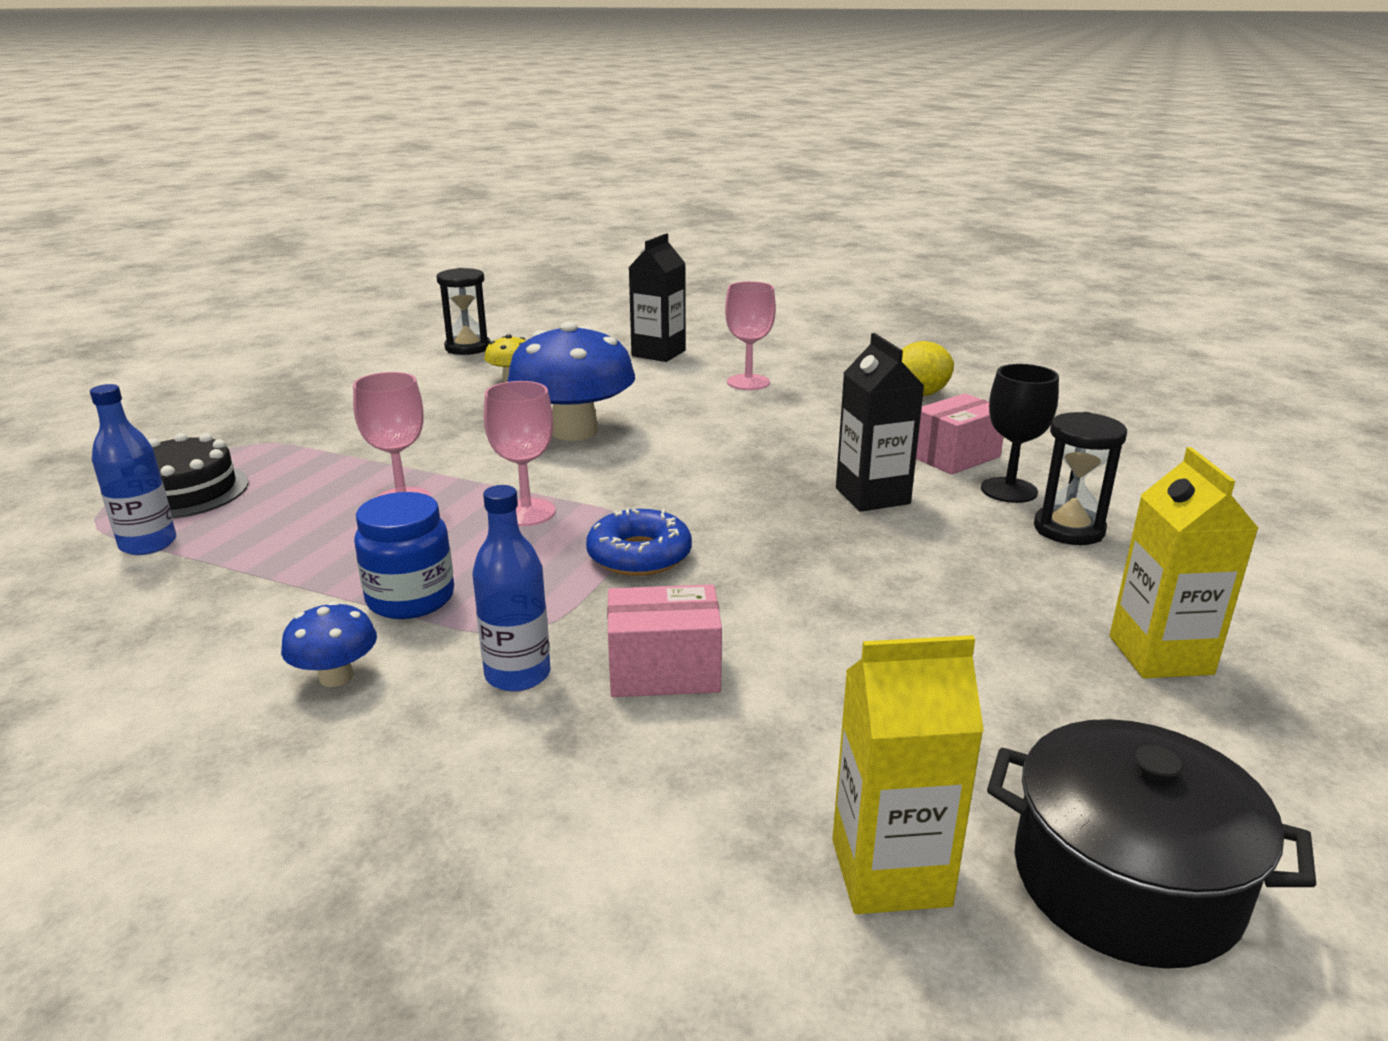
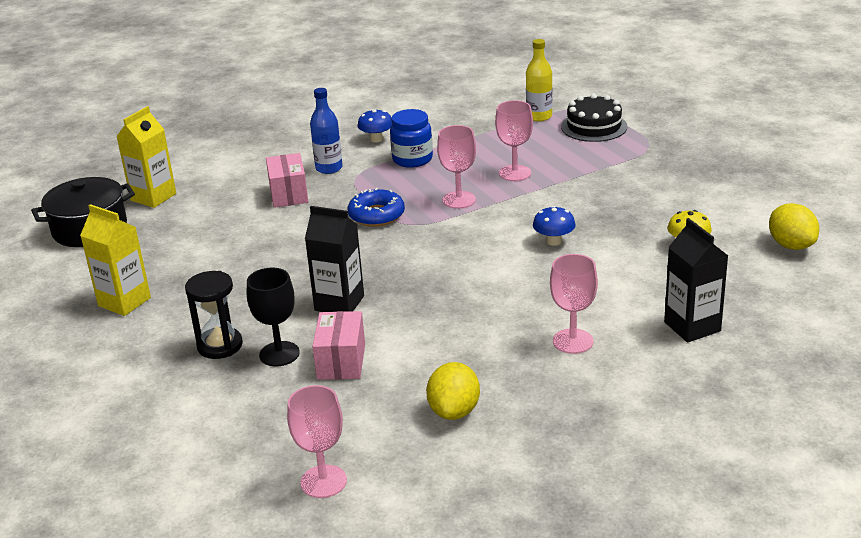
camera: 130 degrees right, 5 degrees up
(148, 544) = (539, 116): blue bottle -> yellow bottle
(468, 348) = (791, 245): black hourglass -> yellow lemon
(574, 431) = (554, 241): blue mushroom -> blue mushroom, size x0.46
(664, 671) = (288, 194): pink box -> pink box turned 45 degrees counterclockwise
(1086, 409) = (323, 481): none -> pink goblet

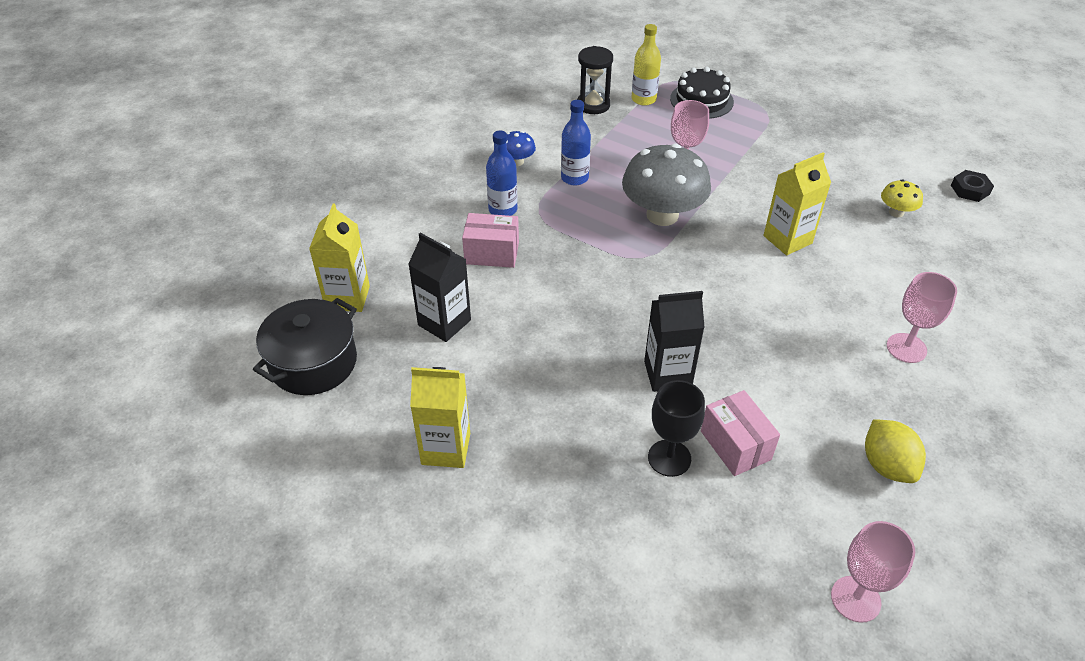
camera: 30 degrees left, 15 degrees up
(220, 345) = (601, 470): black hourglass -> black hourglass (593, 105)
(288, 194) = (492, 253): pink box -> pink box turned 45 degrees counterclockwise
(376, 215) = (603, 255): blue donut -> none
(412, 159) = (574, 178): blue jar -> blue bottle
(459, 200) = (662, 215): pink goblet -> grey mushroom
(554, 241) = (787, 239): blue mushroom -> yellow carton
(692, 326) = (979, 299): black carton -> black carton (444, 322)
(791, 245) = (970, 190): yellow lemon -> black nut

